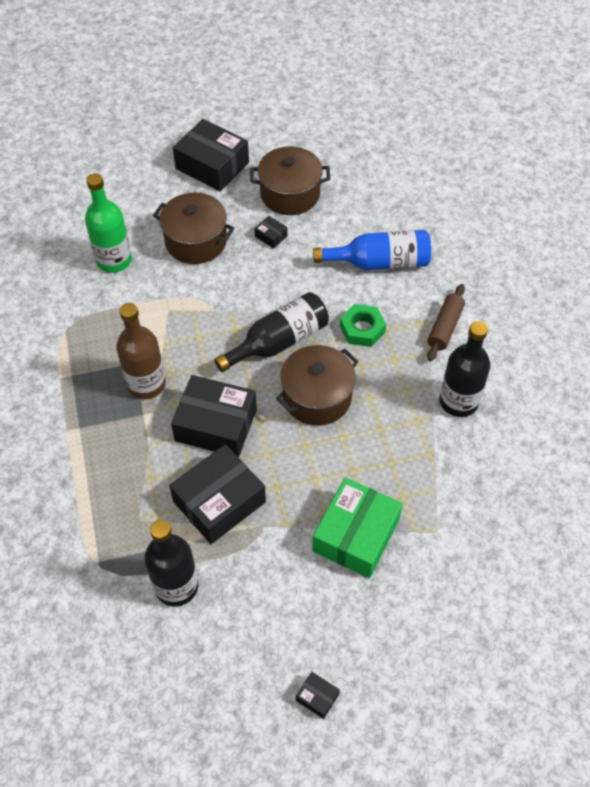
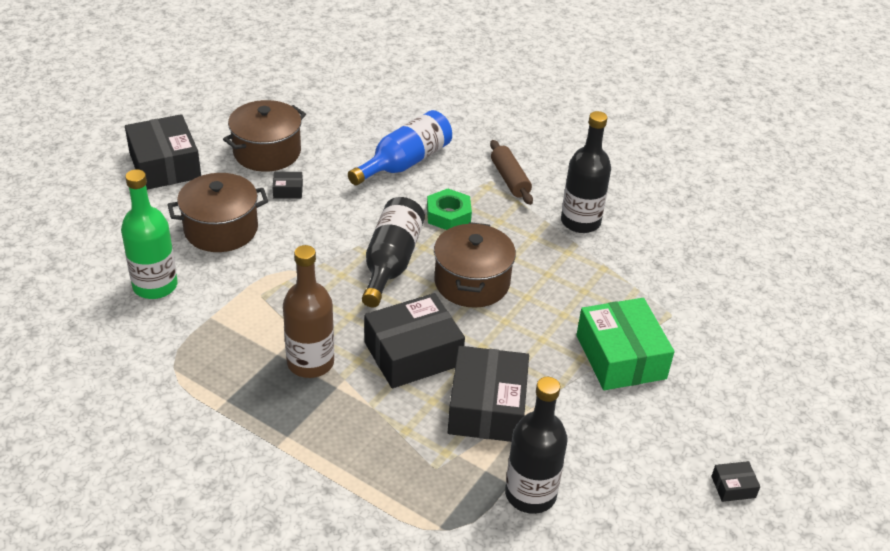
camera: 45 degrees left, 15 degrees down
(212, 165) = (165, 165): black box -> black box turned 75 degrees clockwise

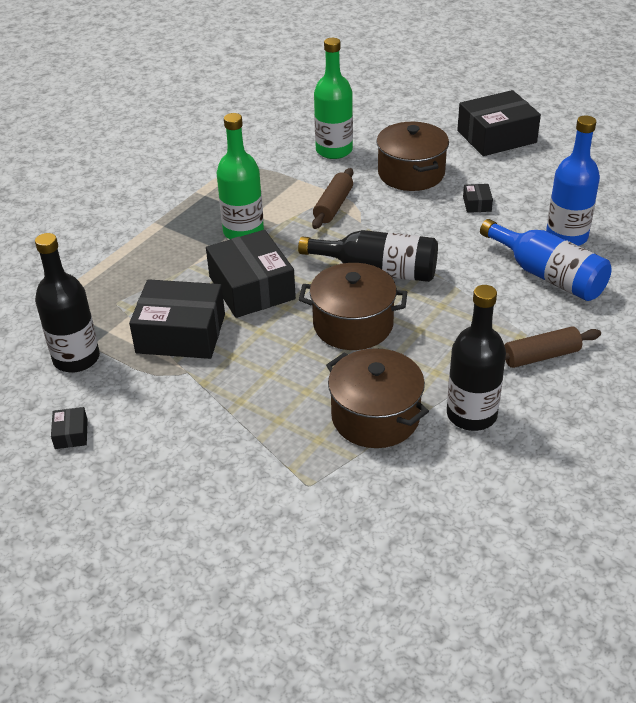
camera: 95 degrees right, 0 degrees up
(267, 152) = (535, 187): brown pot -> brown pot (375, 417)
(272, 290) = (333, 206): none -> brown rolling pin
(310, 362) = (243, 232): brown bottle -> green bottle
(349, 145) = (566, 236): none -> blue bottle
(448, 215) = (461, 308): green nut -> none
(620, 357) = (241, 433): green box -> none
(733, 487) = (50, 507): black box -> black box (71, 434)

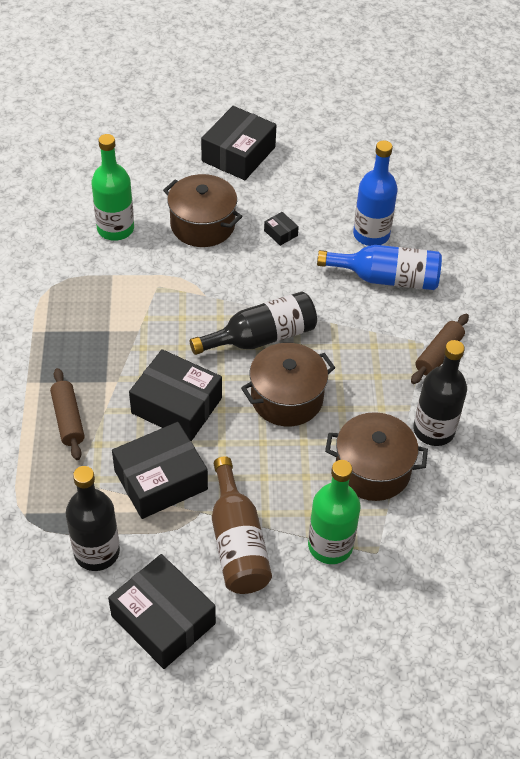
camera: 40 degrees left, 10 degrees up
(71, 434) = (163, 620): black box -> black box, size x2.38
(193, 410) = (237, 542): none -> brown bottle
(243, 232) = (117, 353): green bottle -> green bottle (330, 545)
(333, 206) = (168, 289): brown rolling pin -> brown rolling pin (68, 419)

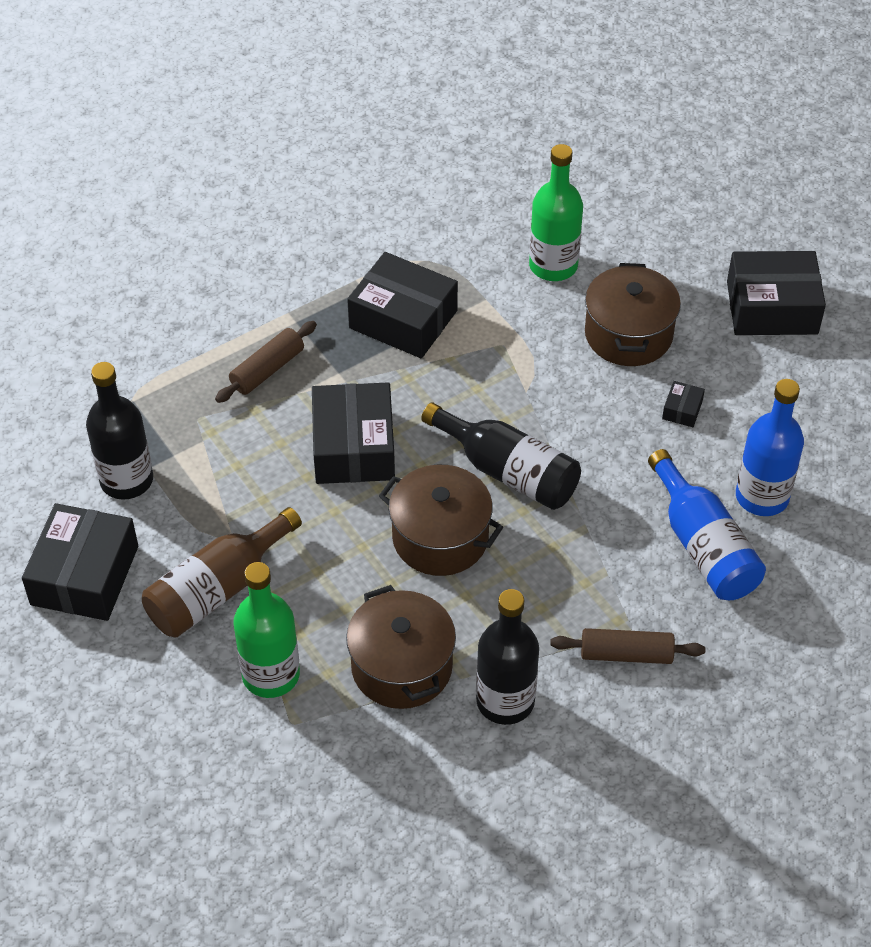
camera: 60 degrees right, 0 degrees up
(161, 480) = (248, 485): black box -> black box (403, 319)

